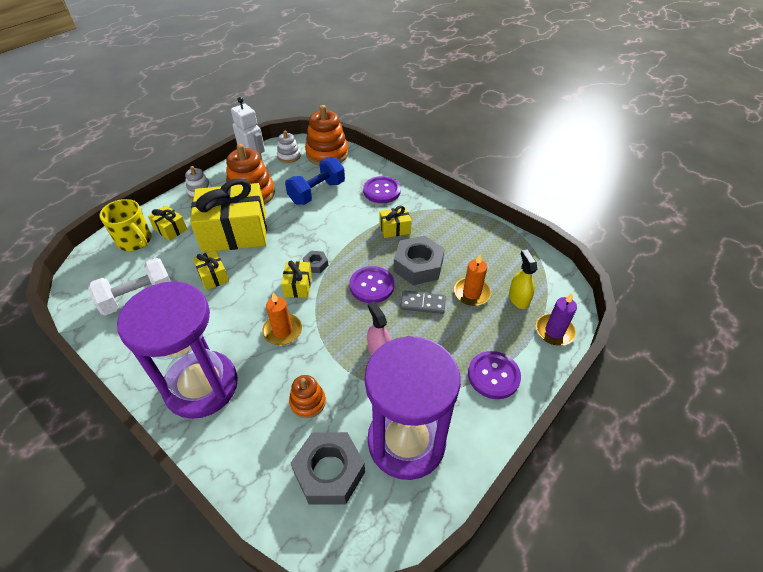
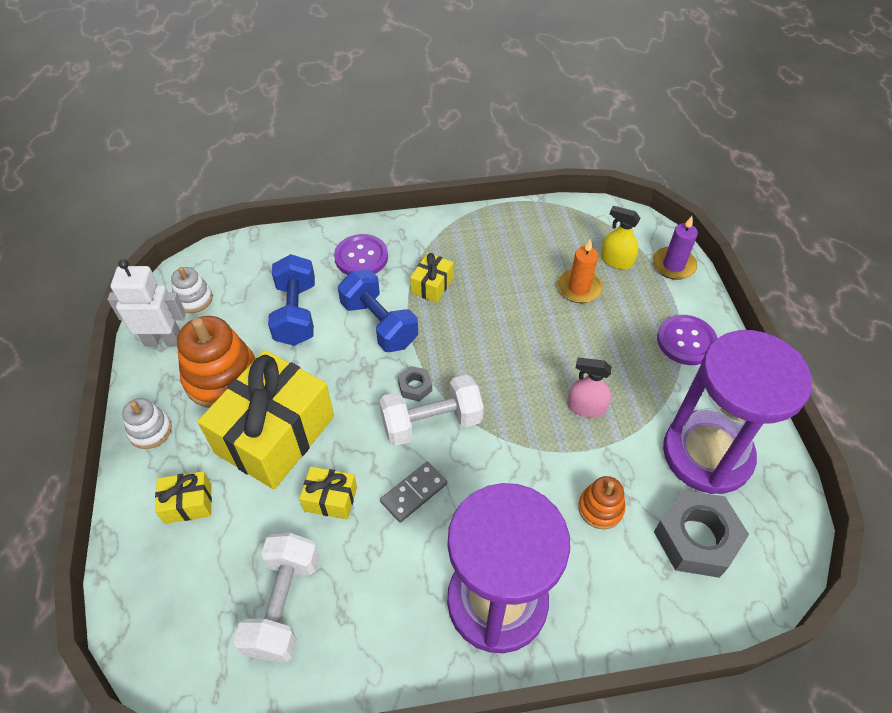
camera: 50 degrees left, 5 degrees up
(135, 241) = (165, 558): yellow mug -> none
(282, 331) = (485, 476): orange candle -> none
(298, 285) = (431, 422): yellow gift -> white dumbbell
(327, 154) = (237, 262): orange stacking toy -> none
(344, 225) = (379, 324): none -> blue dumbbell
(371, 285) = (495, 358): purple button -> none
(418, 266) = (504, 303): grey nut -> none
(423, 304) = (558, 333): grey domino -> grey domino (414, 493)

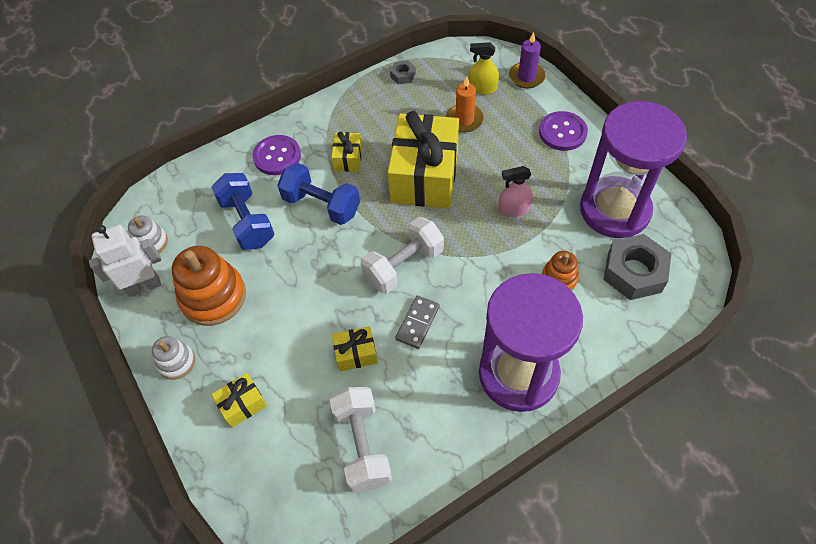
camera: 20 degrees left, 5 degrees up
(275, 434) = (284, 323): yellow gift -> yellow gift (424, 176)
(415, 387) = (376, 243): grey nut -> grey nut (403, 75)

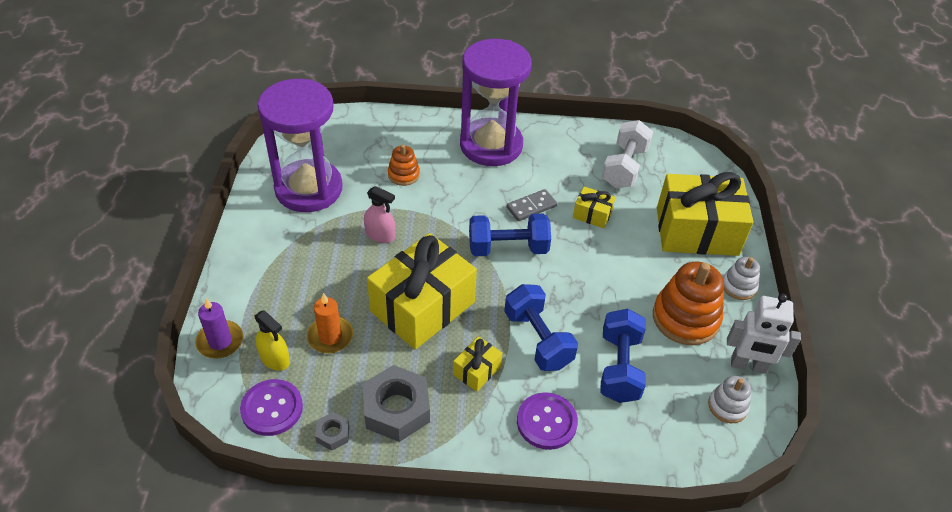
camera: 150 degrees left, 10 degrees down
(242, 404) = (697, 231): yellow gift -> yellow gift, size x2.26
(403, 265) = (508, 248): white dumbbell -> blue dumbbell
(562, 132) = (264, 267): purple button -> purple button (272, 408)
(634, 272) = (350, 149): grey nut -> grey nut (396, 409)

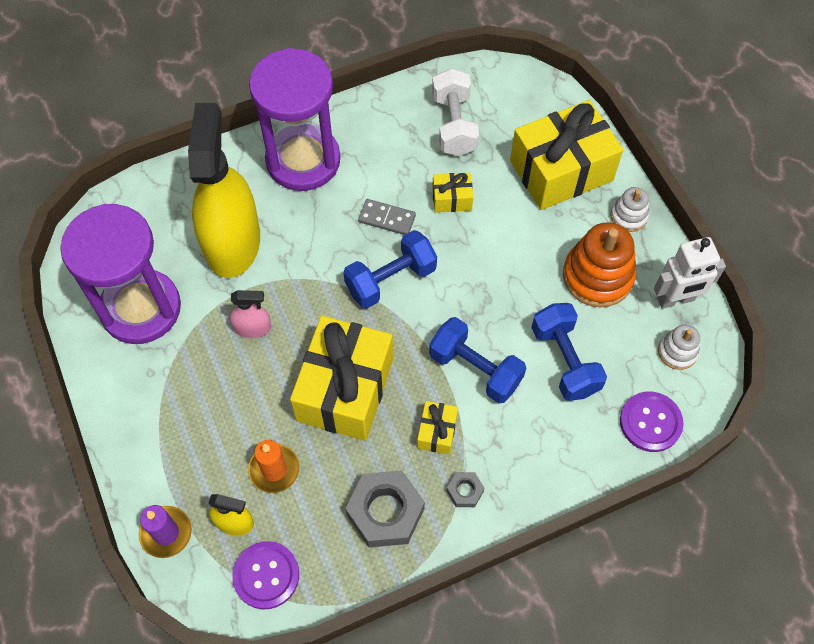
camera: 25 degrees left, 15 degrees up
(333, 434) = (341, 569): grey nut -> grey nut (465, 491)
(403, 174) = (232, 242): orange stacking toy -> yellow spray bottle
(531, 207) = (387, 218): grey domino -> grey domino turned 75 degrees clockwise
(546, 422) = (529, 452): purple button -> purple button (650, 422)

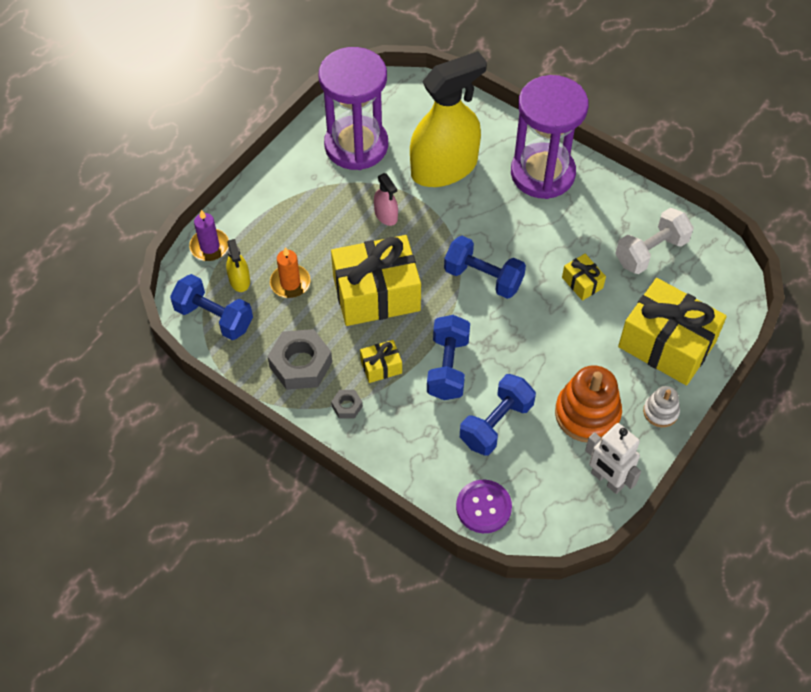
camera: 60 degrees right, 5 degrees down
(266, 575) = (214, 317): purple button -> blue dumbbell
(387, 218) = (533, 250): grey domino -> none
(677, 352) = (559, 501): white stacking toy -> none

